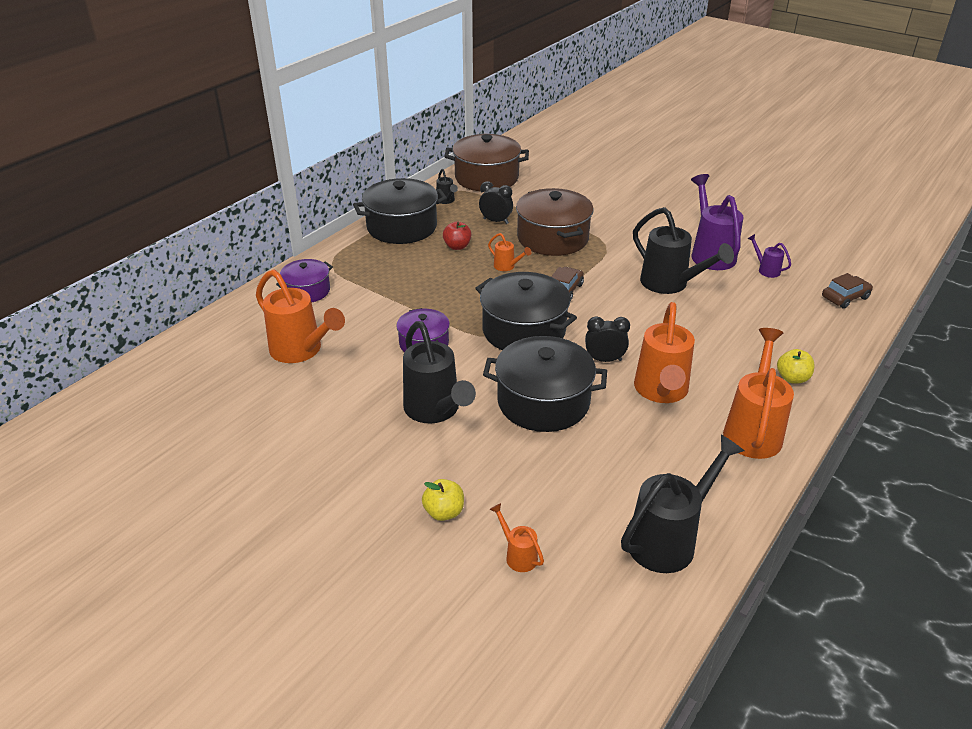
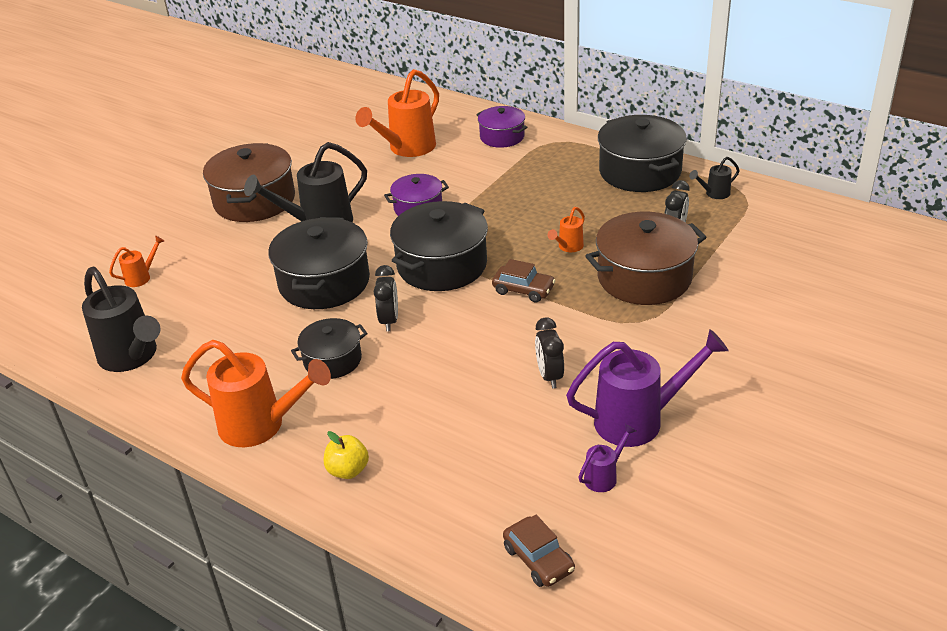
camera: 90 degrees right, 0 degrees up
(444, 512) = (196, 239): yellow apple -> none
(457, 246) = (605, 210): red apple -> none
(486, 178) = (792, 218): brown pot -> brown pot (254, 200)
(661, 391) = (332, 360): orange watering can -> black pot
(670, 284) = (549, 376): black watering can -> black clock

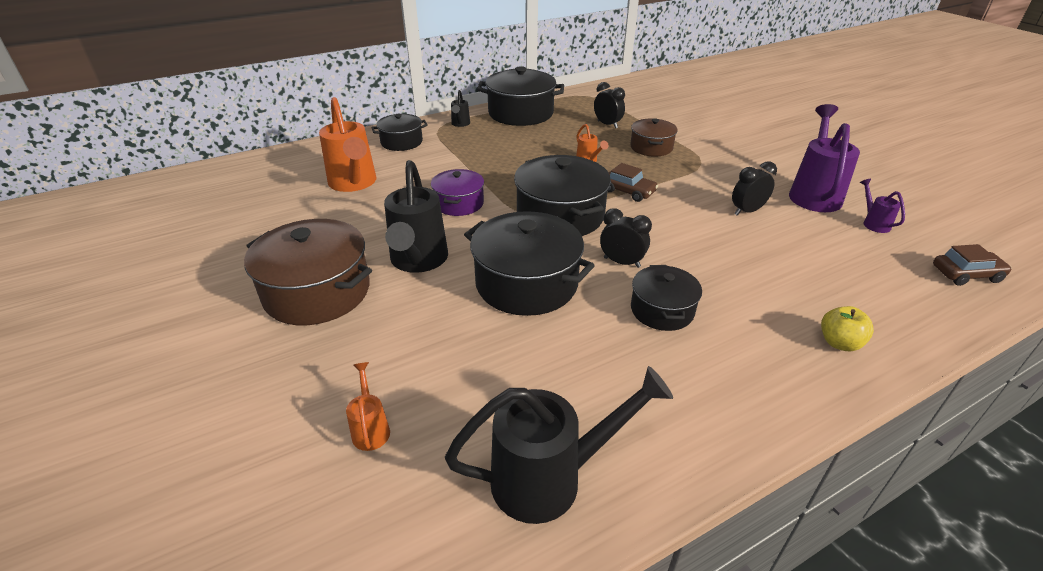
camera: 65 degrees left, 0 degrees up
(261, 425) = (748, 386): orange watering can -> none
(502, 137) = (401, 142): purple pot -> black pot
(523, 290) = (628, 191): brown car -> brown car turned 75 degrees clockwise
(549, 376) = (747, 211): black clock -> black clock turned 135 degrees clockwise
(644, 277) = (651, 147): brown pot -> brown pot, size x0.58
(714, 194) = (575, 102): black watering can -> black watering can (460, 124)

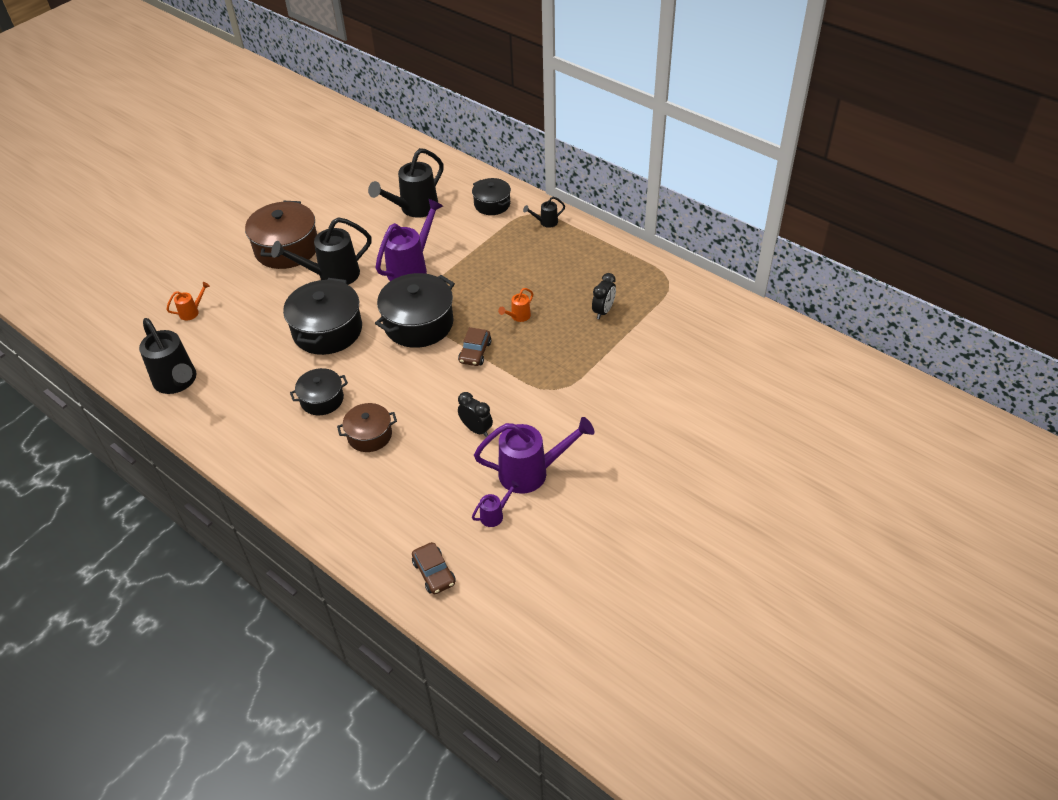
camera: 70 degrees right, 10 degrees up
(354, 183) = (414, 209): orange watering can -> black watering can
(459, 203) = (411, 268): purple pot -> purple watering can
(520, 113) = (592, 250): black pot -> none
(621, 262) = (369, 369): black clock -> none
(651, 147) = (568, 350): brown pot -> brown pot (369, 435)
(839, 343) = (317, 491): yellow apple -> none

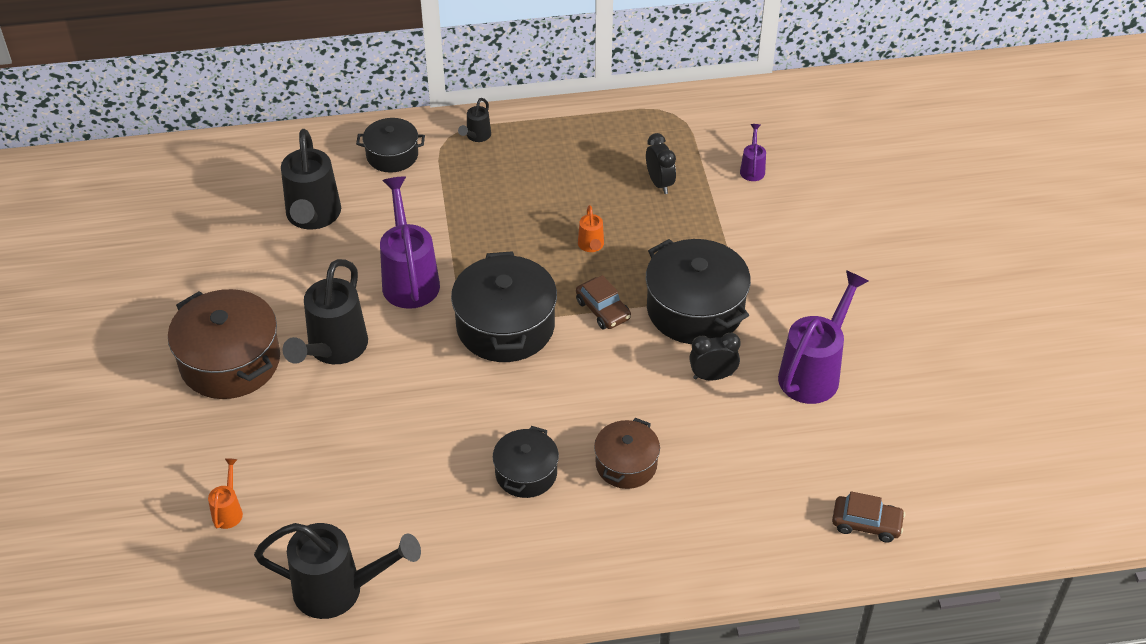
camera: 50 degrees left, 0 degrees up
(327, 330) = (421, 406): black pot -> black pot (695, 309)
(495, 515) = (839, 432): purple watering can -> purple watering can (752, 169)

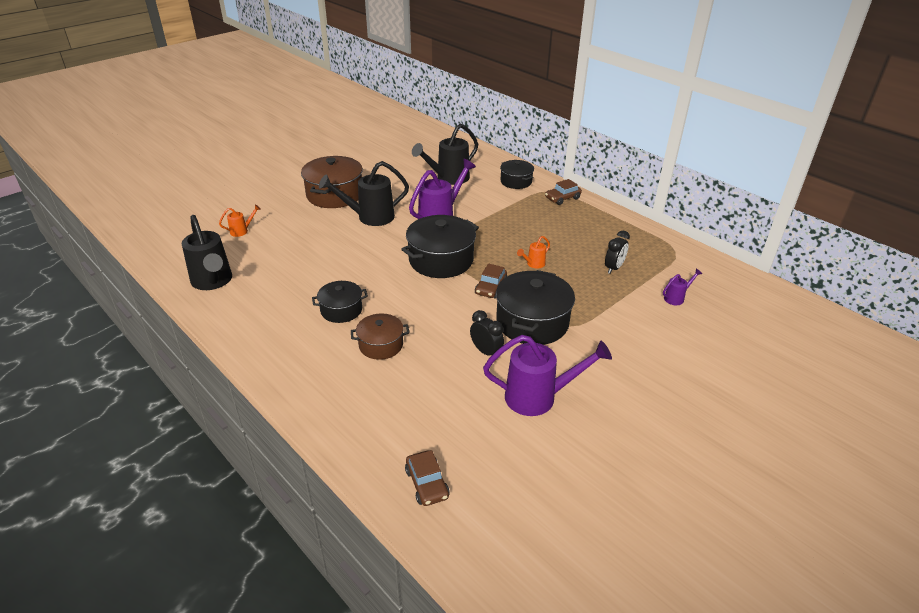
camera: 55 degrees right, 10 degrees down
(476, 136) = (562, 198): black watering can -> brown car

